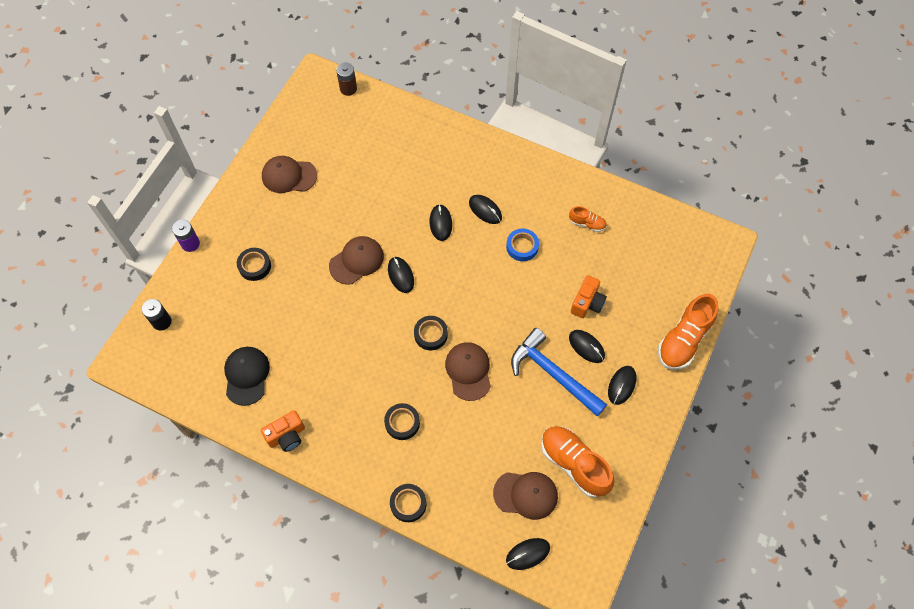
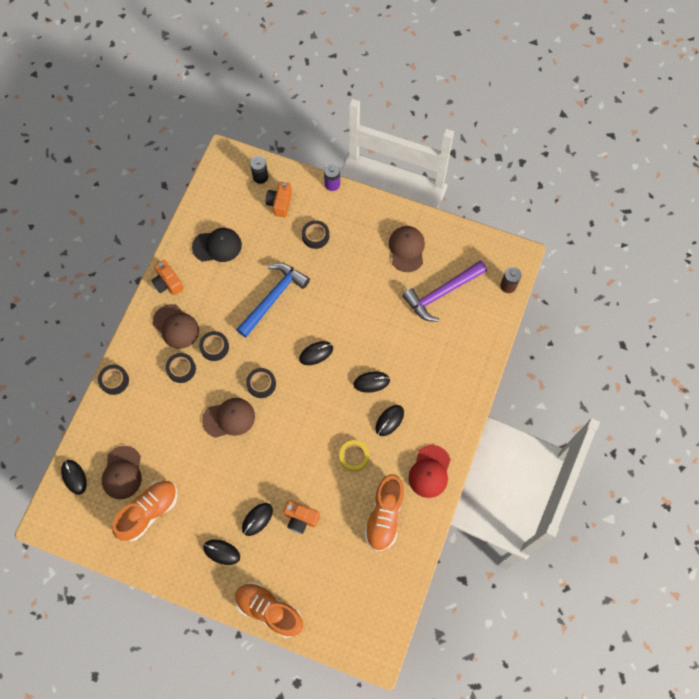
camera: 85 degrees right, 5 degrees up
(203, 302) = (280, 203): none -> orange camera
(347, 148) = (441, 293): none -> purple hammer
(356, 261) = (327, 315): brown cap -> brown cap (176, 326)
(379, 384) = (214, 347): none -> black tape
(522, 247) = (354, 456): blue tape -> yellow tape
(542, 179) = (429, 471): none -> red cap
(553, 373) = (230, 490): blue hammer -> blue hammer (273, 298)
(587, 224) = (384, 516): orange shoe -> orange shoe, size x2.00

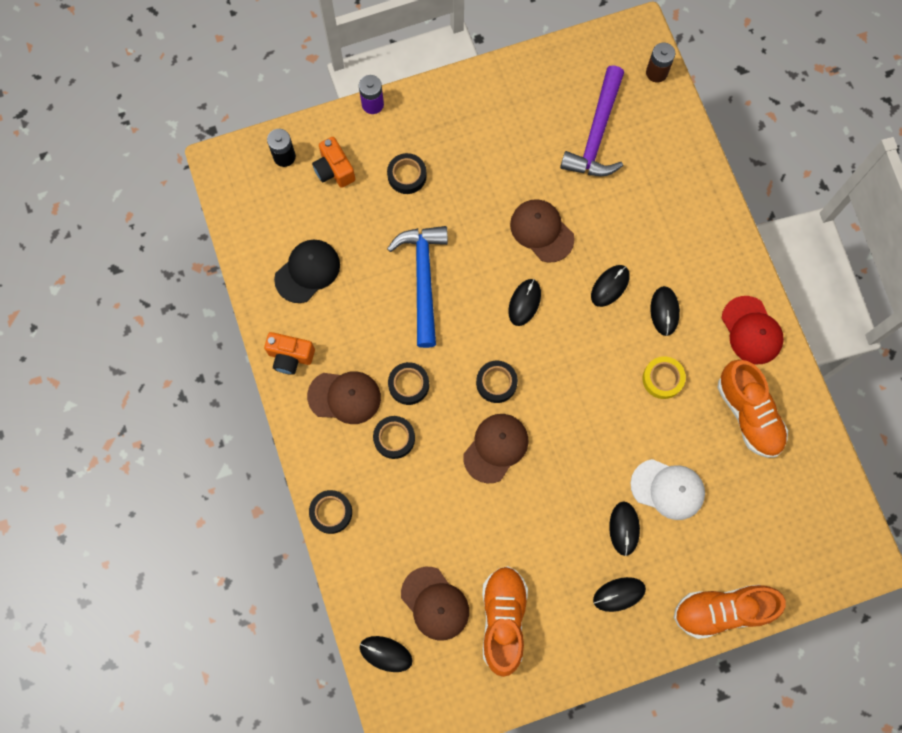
camera: 40 degrees left, 5 degrees up
(301, 518) = (668, 489): orange camera -> white cap
(406, 249) = (518, 114): brown cap -> brown cap (541, 231)

